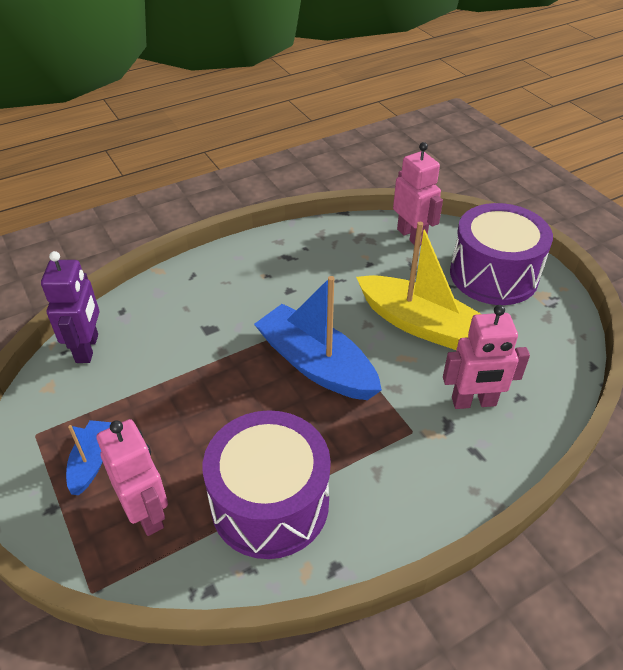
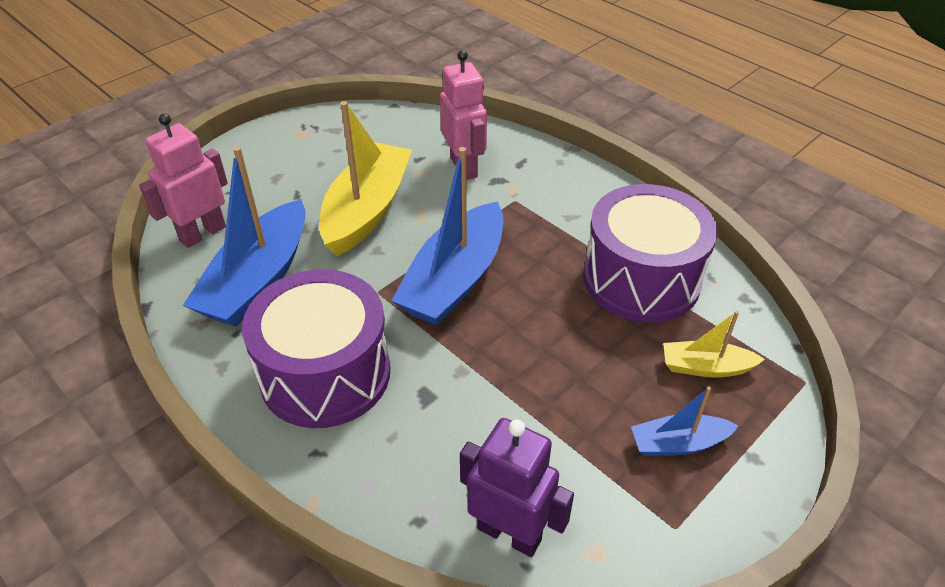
camera: 105 degrees left, 0 degrees up
(88, 348) = (509, 533): purple robot -> purple robot turned 45 degrees clockwise
(147, 513) = (706, 367): pink robot -> yellow boat
(353, 260) = (258, 280): none -> blue boat
(493, 274) = (272, 165): purple drum -> purple drum (325, 373)

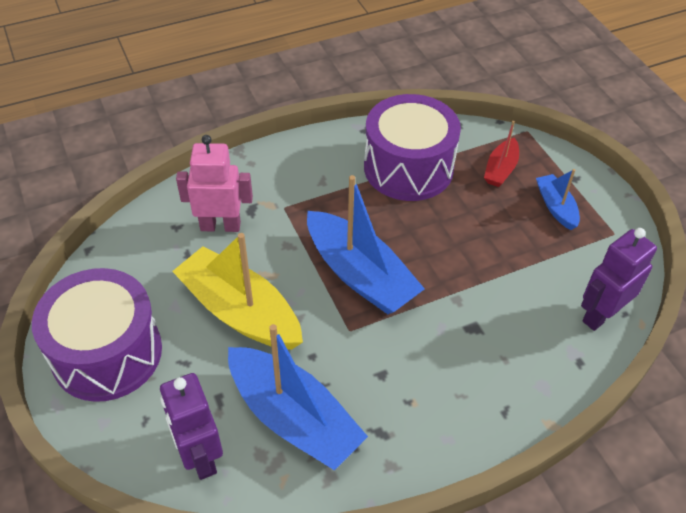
camera: 70 degrees left, 5 degrees up
(202, 233) = (200, 456): pink robot -> purple robot
(325, 373) = (428, 388): purple drum -> purple drum (107, 353)
(678, 443) = (556, 207): blue boat -> blue boat turned 150 degrees clockwise
(706, 367) = (500, 169): yellow boat -> red boat

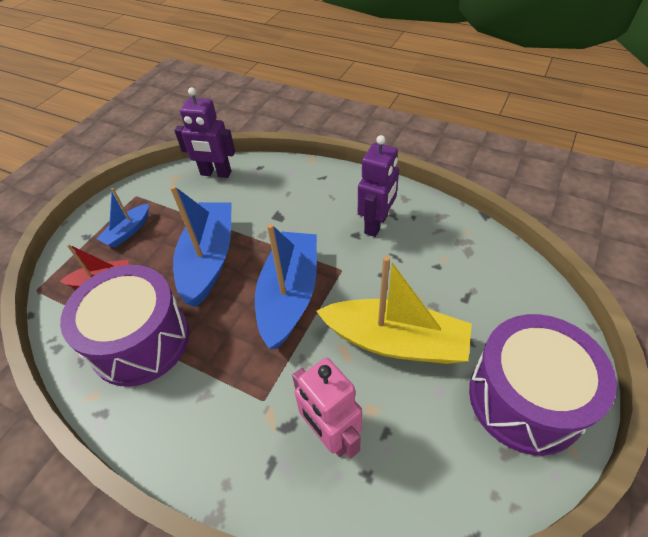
camera: 125 degrees left, 0 degrees up
(200, 456) = (507, 276): purple robot -> purple robot (376, 224)
(240, 312) = (395, 341): yellow boat -> yellow boat turned 75 degrees counterclockwise
(293, 417) = (430, 253): blue boat -> blue boat (209, 259)

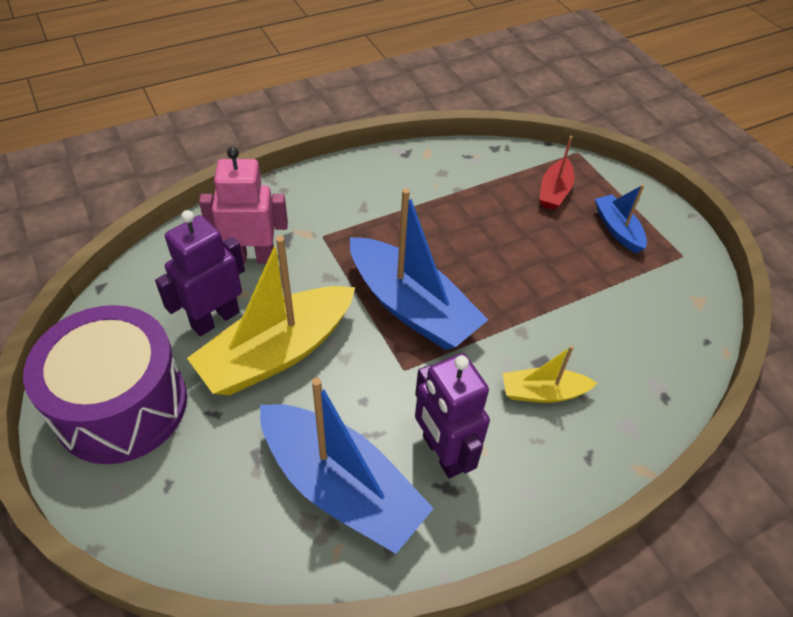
camera: 120 degrees right, 0 degrees up
(140, 341) = (456, 191): purple drum -> none
(209, 259) = (519, 271): blue boat -> blue boat (341, 486)
(215, 173) = (681, 343): purple robot -> purple robot (215, 319)
(299, 207) = (543, 392): none -> yellow boat

